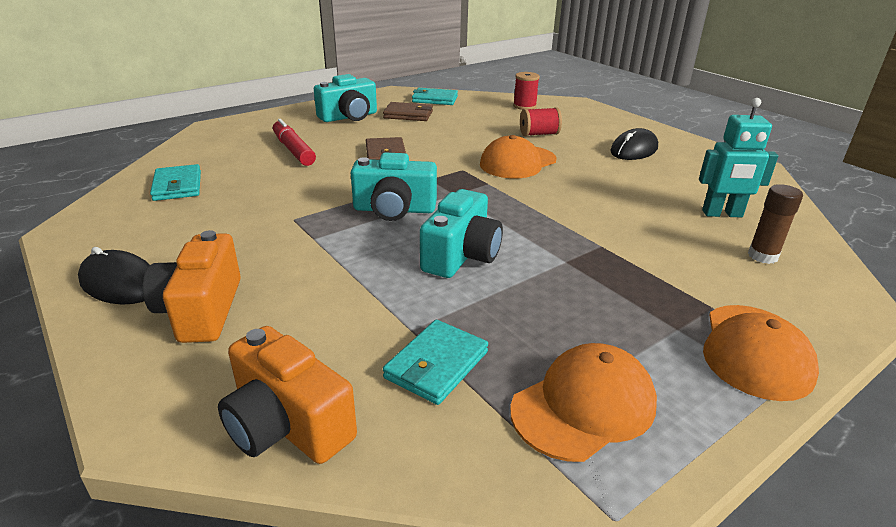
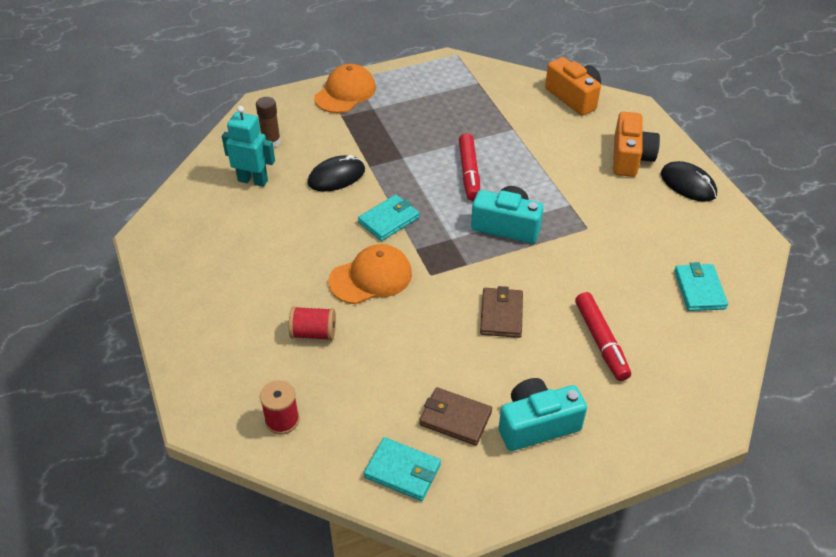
camera: 165 degrees left, 15 degrees up
(436, 365) = (504, 110): turquoise wallet -> turquoise wallet (389, 220)
(461, 255) = (469, 172): turquoise camera -> red marker
(584, 406) = (445, 85): orange cap -> none
(634, 150) = (235, 281): black mouse -> black mouse (336, 176)

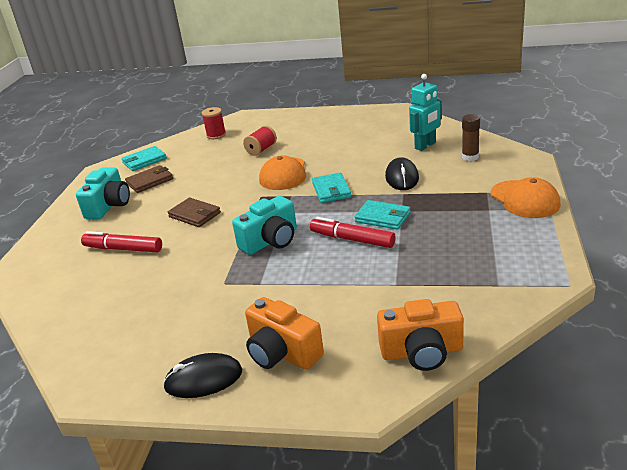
camera: 125 degrees right, 15 degrees down
(699, 290) = (95, 319): turquoise wallet -> turquoise wallet (383, 217)

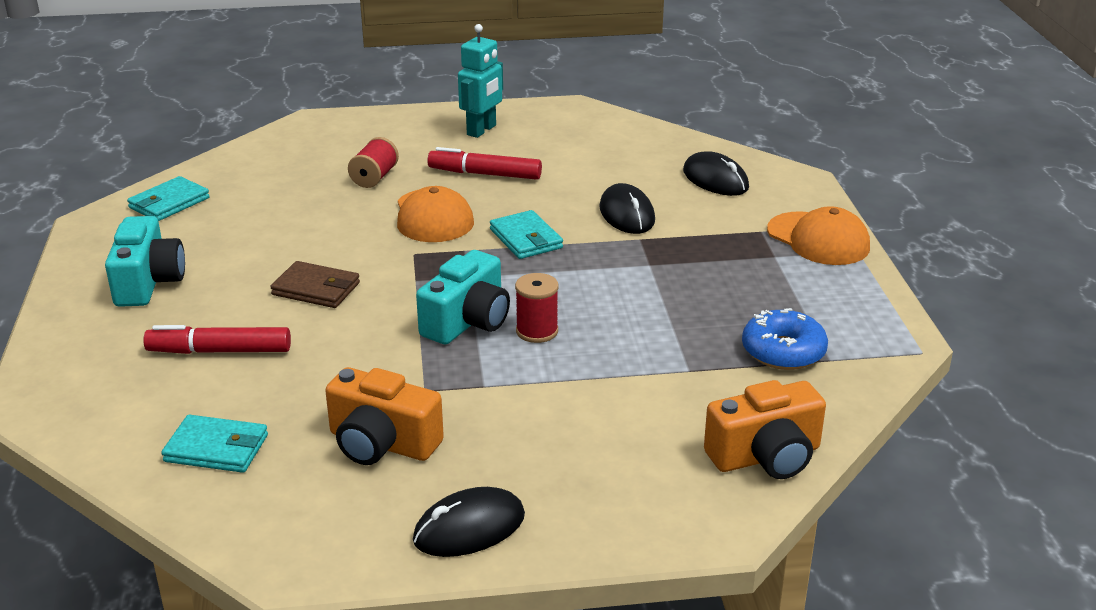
camera: 20 degrees left, 0 degrees up
(150, 181) = (201, 237): brown wallet -> none
(216, 135) = (279, 154): red spool -> red spool (537, 331)
(282, 352) = (569, 478): orange camera -> orange camera (382, 443)
(352, 239) = (595, 311): red marker -> red marker (485, 174)
(383, 217) = (625, 276): turquoise wallet -> turquoise wallet (216, 448)
(425, 146) = (641, 164): turquoise robot -> turquoise robot (482, 130)
(466, 276) = (783, 351): none -> blue donut
(470, 157) = (715, 179): brown glue stick -> black mouse

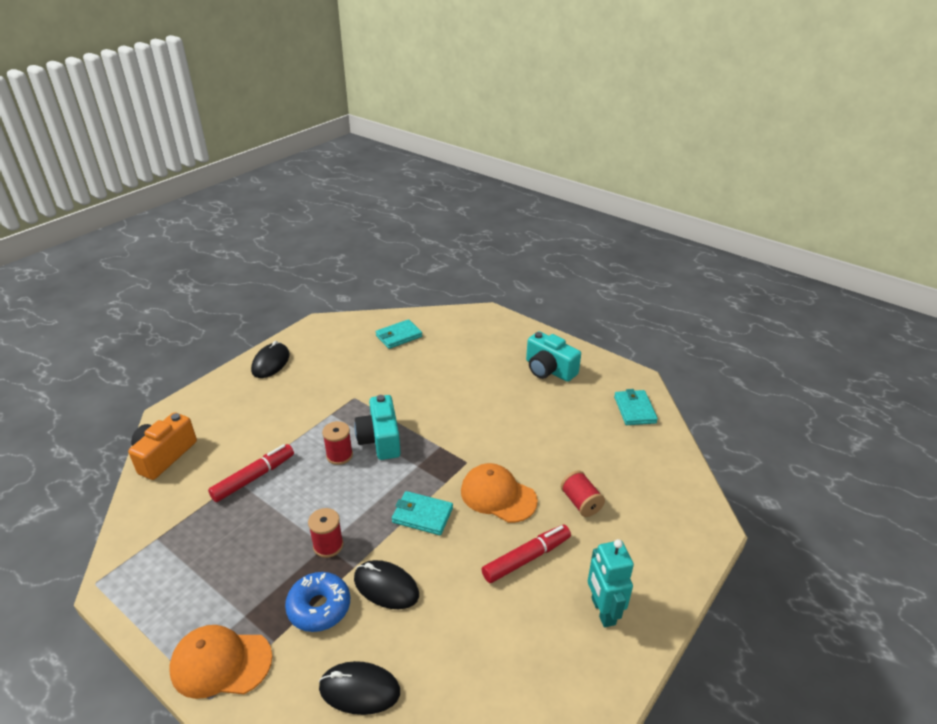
camera: 135 degrees right, 5 degrees up
(220, 351) = (462, 363): red marker -> red marker (253, 478)
(316, 289) = (476, 411): brown wallet -> none
(382, 443) = (341, 369): orange camera -> none
(646, 263) = (328, 545): none -> red spool
(783, 351) = (189, 527): blue donut -> blue donut (319, 607)

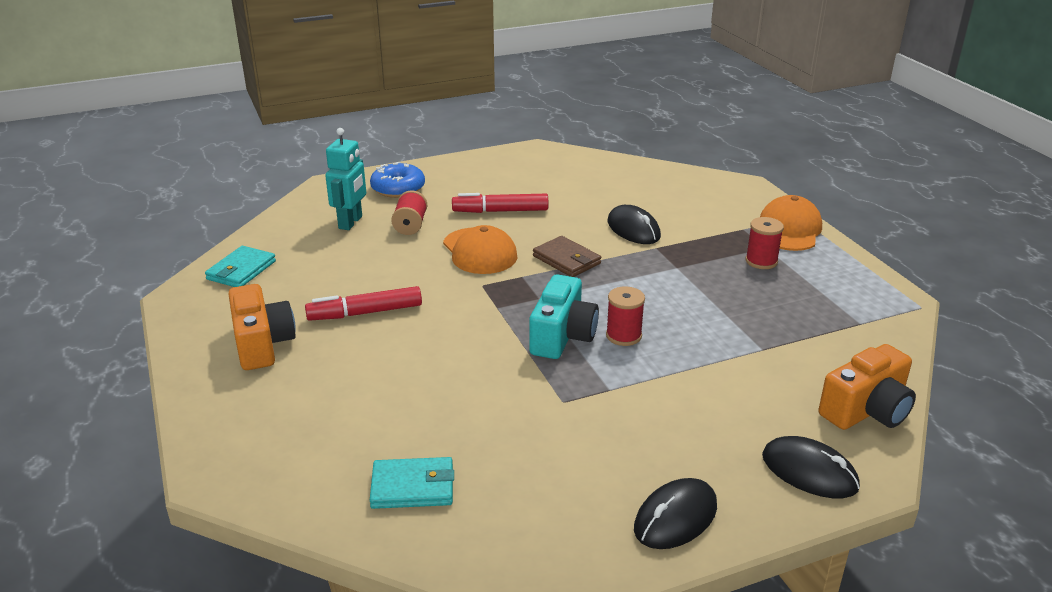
camera: 150 degrees left, 5 degrees down
(221, 663) = (789, 229): orange cap -> orange cap turned 105 degrees counterclockwise
(253, 478) = (740, 346): red marker -> red marker (365, 313)
(319, 607) = (698, 234): blue donut -> blue donut (398, 188)
(328, 545) = (673, 266): red spool -> red spool (761, 261)
(359, 690) = (683, 193): black mouse -> black mouse (809, 472)
(422, 515) = (566, 260): turquoise wallet -> brown wallet
(549, 370) = (262, 344): turquoise camera -> orange camera
(602, 611) = (476, 176): turquoise robot -> turquoise robot (351, 222)

